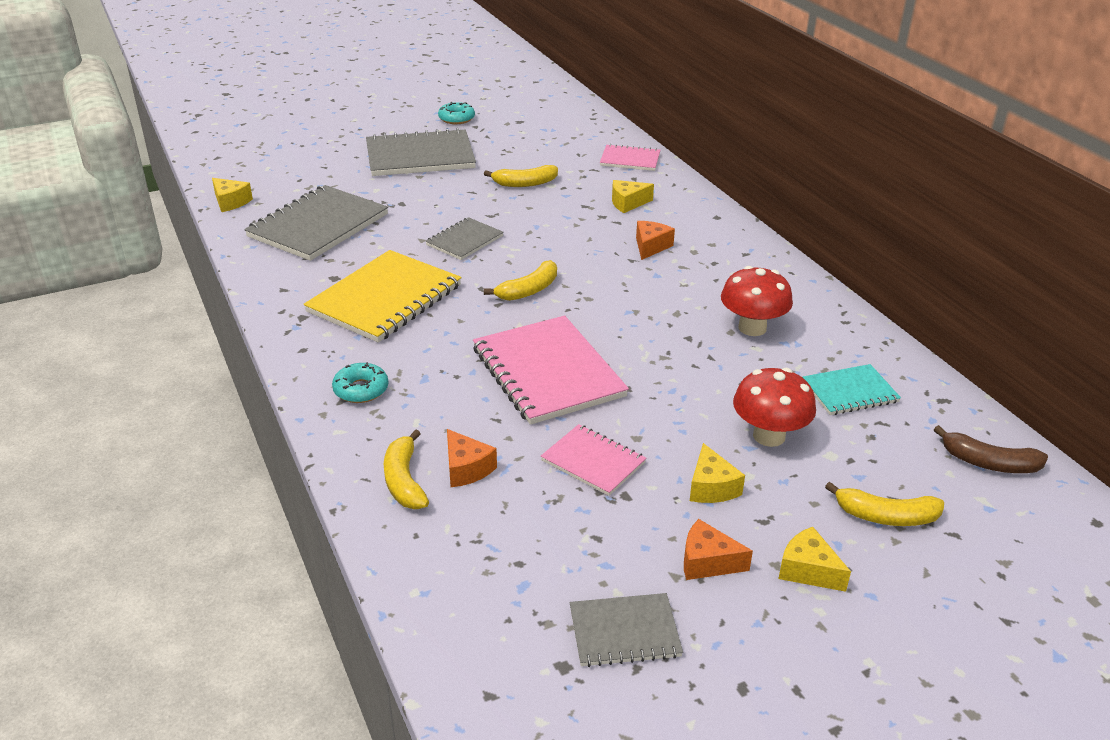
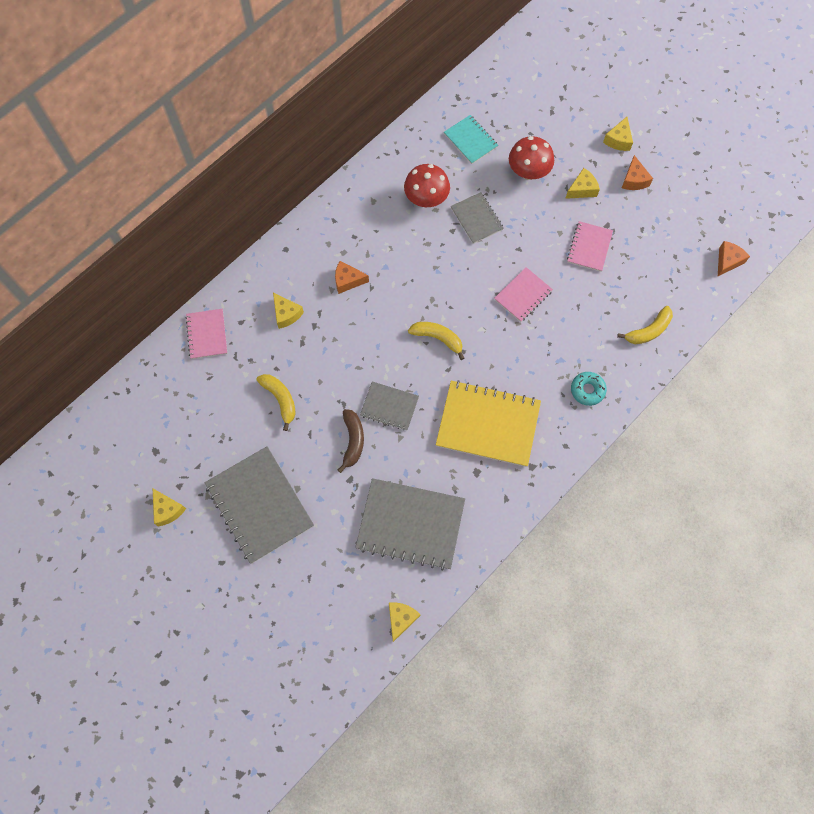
camera: 110 degrees left, 35 degrees up
(456, 119) = (167, 510): turquoise donut -> yellow cheese
(466, 468) = (624, 305): orange cheese -> orange cheese (727, 261)
(548, 372) = (523, 295): pink notebook -> pink notebook, size x0.54
(624, 632) = (691, 202): grey notebook -> grey notebook (476, 219)
(886, 516) = (566, 114): yellow banana -> none
(989, 463) = (504, 75): brown banana -> brown banana (353, 441)

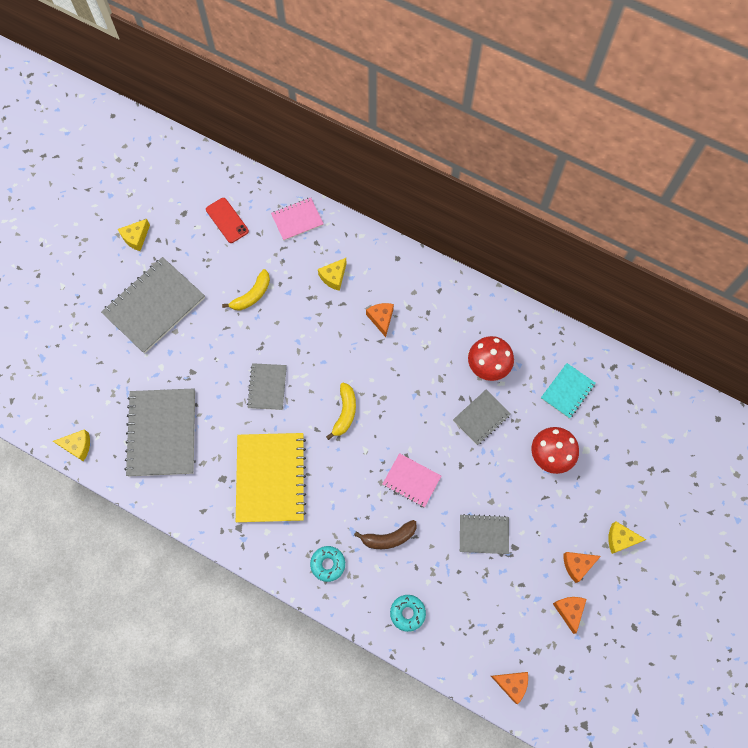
camera: 75 degrees right, 0 degrees up
(181, 406) = (227, 220): none -> red phone
(353, 441) = (228, 365): brown banana -> brown banana (389, 538)
(582, 189) = (548, 513): yellow cheese -> none
(589, 247) = (483, 534): pink notebook -> grey notebook
(648, 331) = (407, 613): yellow banana -> turquoise donut
(672, 198) = (569, 610): none -> orange cheese

